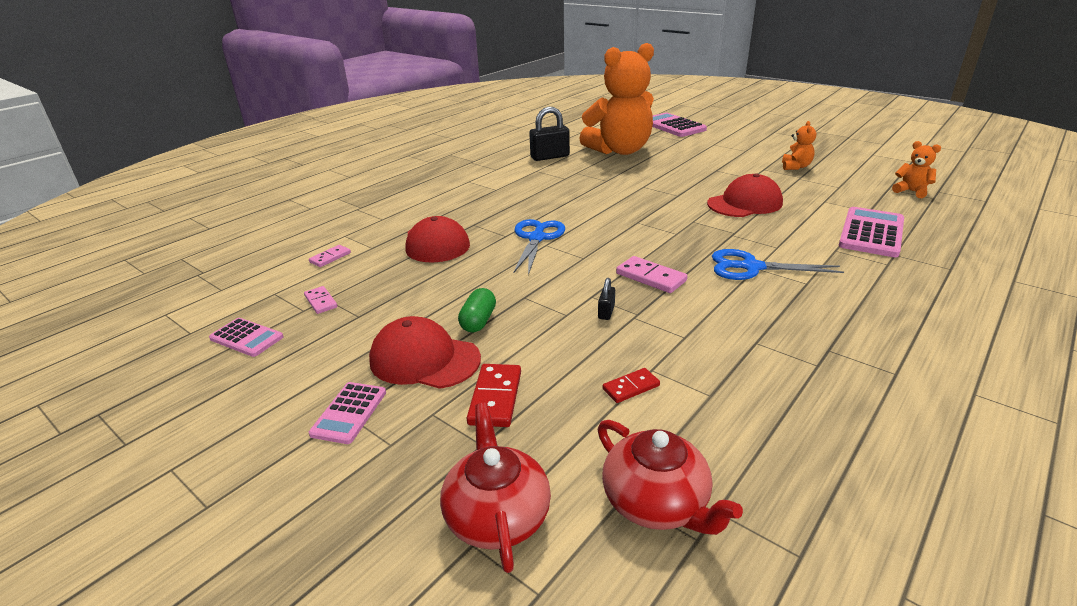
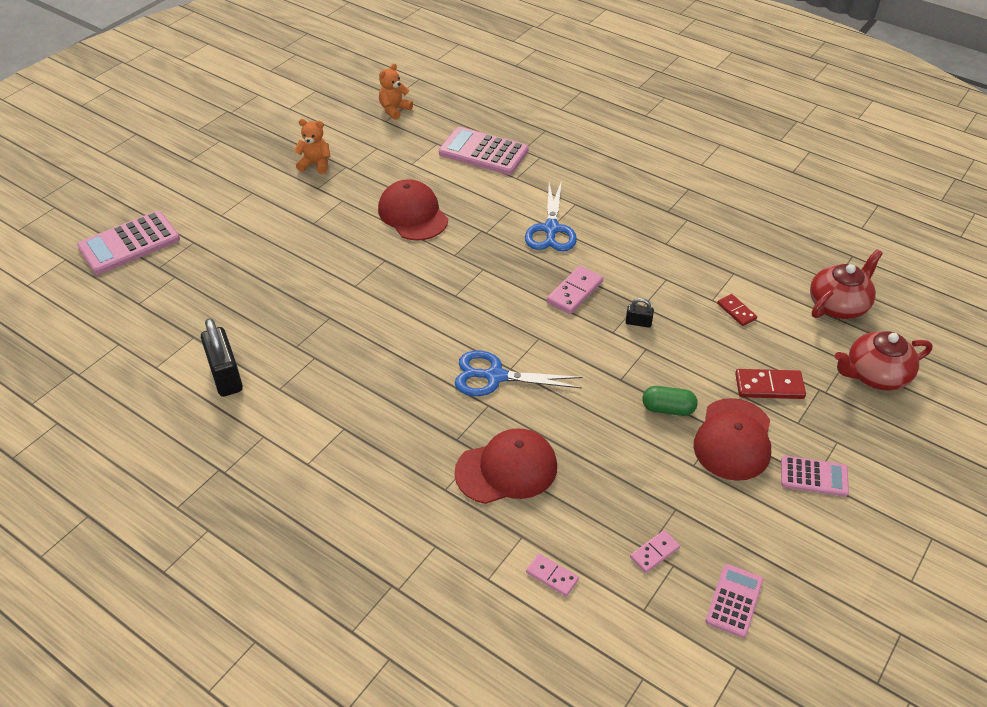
camera: 95 degrees left, 15 degrees up
(620, 150) = (219, 302): orange teddy bear -> none

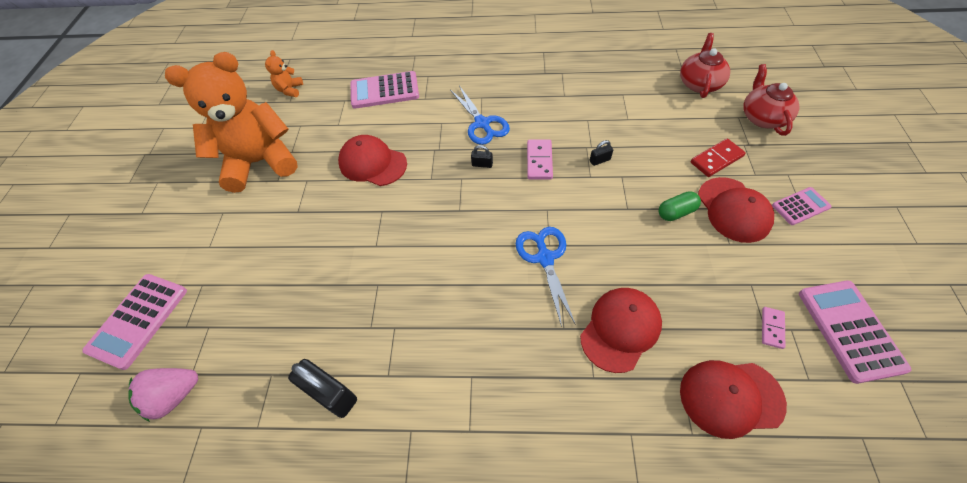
camera: 30 degrees left, 10 degrees up
(116, 312) = (174, 396): none -> pink strawberry
(316, 164) = (260, 162): orange teddy bear -> orange teddy bear, size x2.50
(495, 376) = (545, 258): blue scissors -> blue scissors turned 105 degrees clockwise
(515, 266) = (482, 164): none -> black padlock
(552, 576) = (730, 397): pink domino -> red cap
(734, 601) = (850, 330): pink calculator -> pink calculator, size x1.70
(736, 311) = (649, 119): red domino -> none
(875, 375) = (762, 117): red teapot -> red teapot turned 135 degrees clockwise

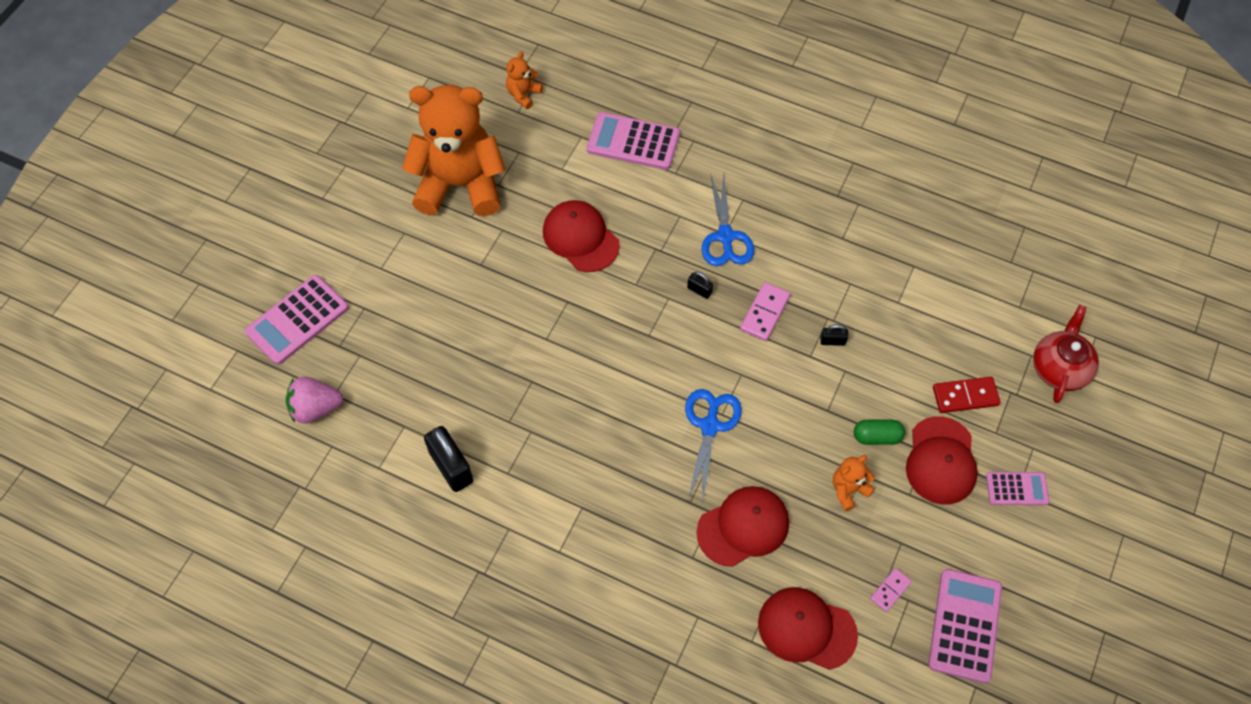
camera: 20 degrees right, 5 degrees up
(683, 261) = (848, 490): none -> orange teddy bear
(699, 83) = (1017, 290): red teapot -> none

